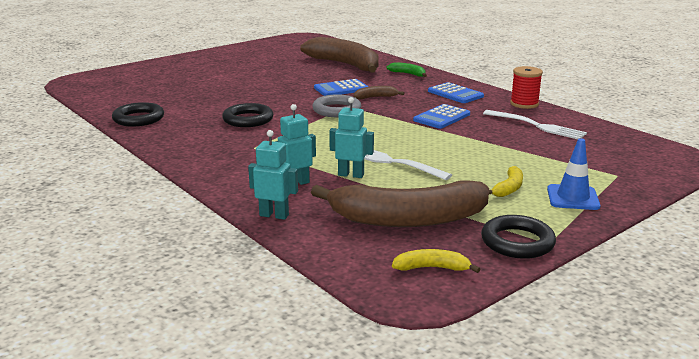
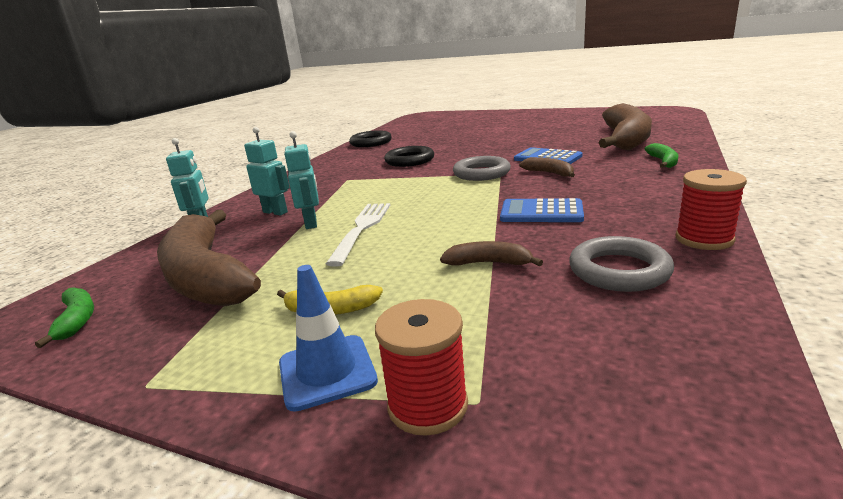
camera: 65 degrees right, 0 degrees up
(432, 268) = (77, 320): yellow banana -> green banana
(455, 94) = (646, 196): blue calculator -> none
(495, 144) = (489, 263): none -> brown banana
(517, 242) = (145, 358): black ring -> none
(536, 126) = (619, 270): white fork -> grey ring
(614, 183) = (427, 405): none -> red spool

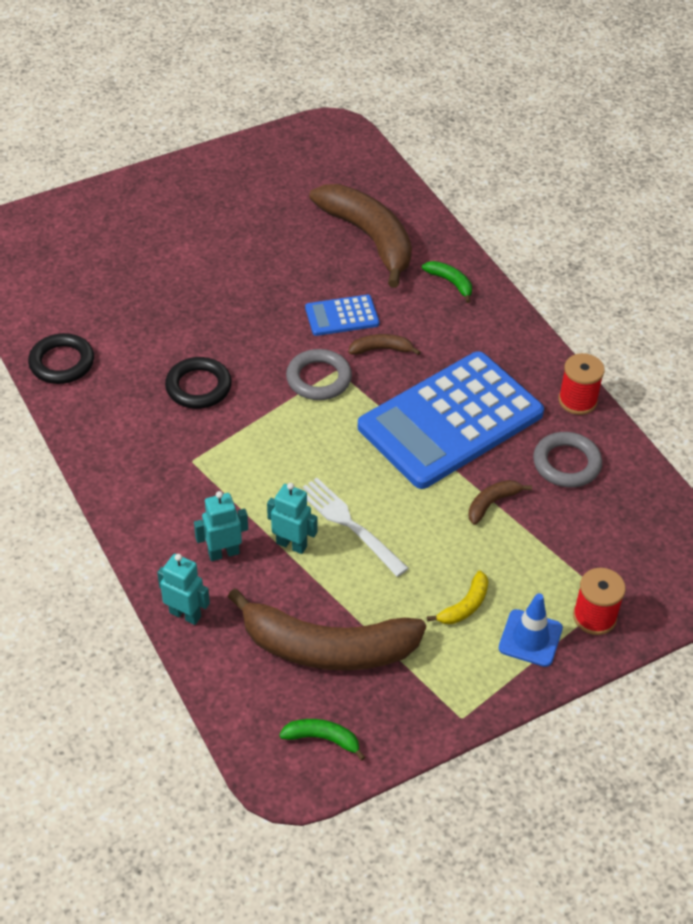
camera: 55 degrees left, 25 degrees up
(541, 212) = (450, 421): blue calculator -> blue calculator, size x2.28

